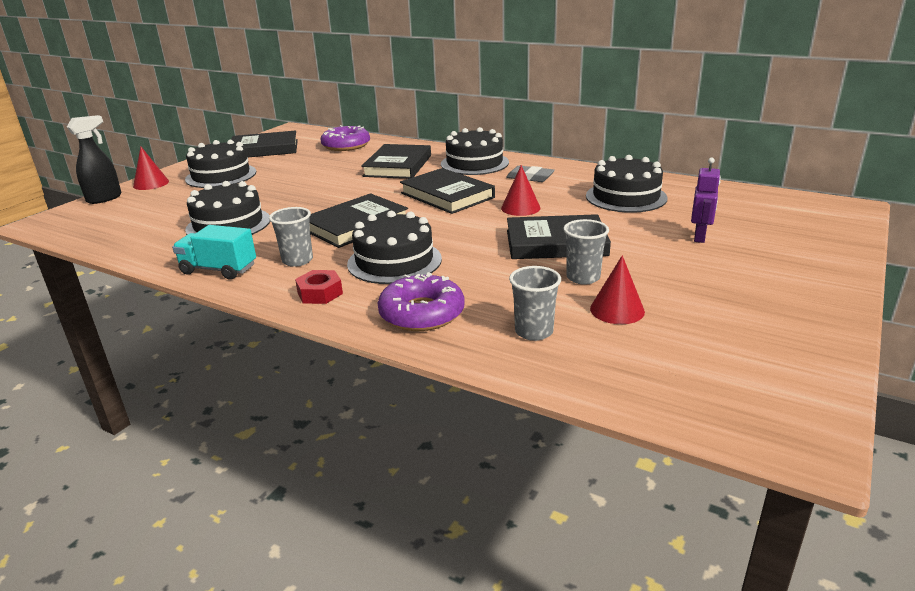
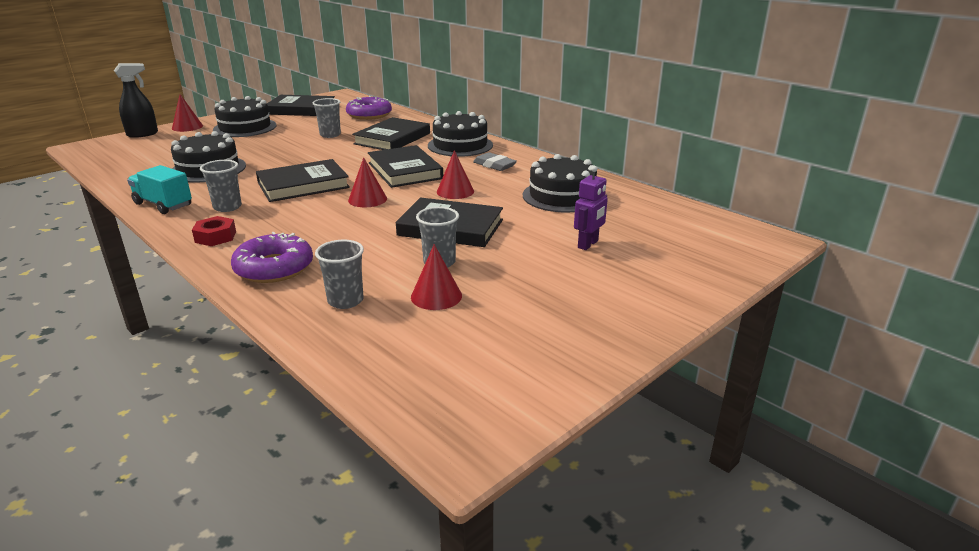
camera: 15 degrees right, 0 degrees up
(327, 171) = (330, 135): none -> grey cup
(394, 261) = (300, 221): black cake -> none
(441, 229) = (367, 199): none -> red cone

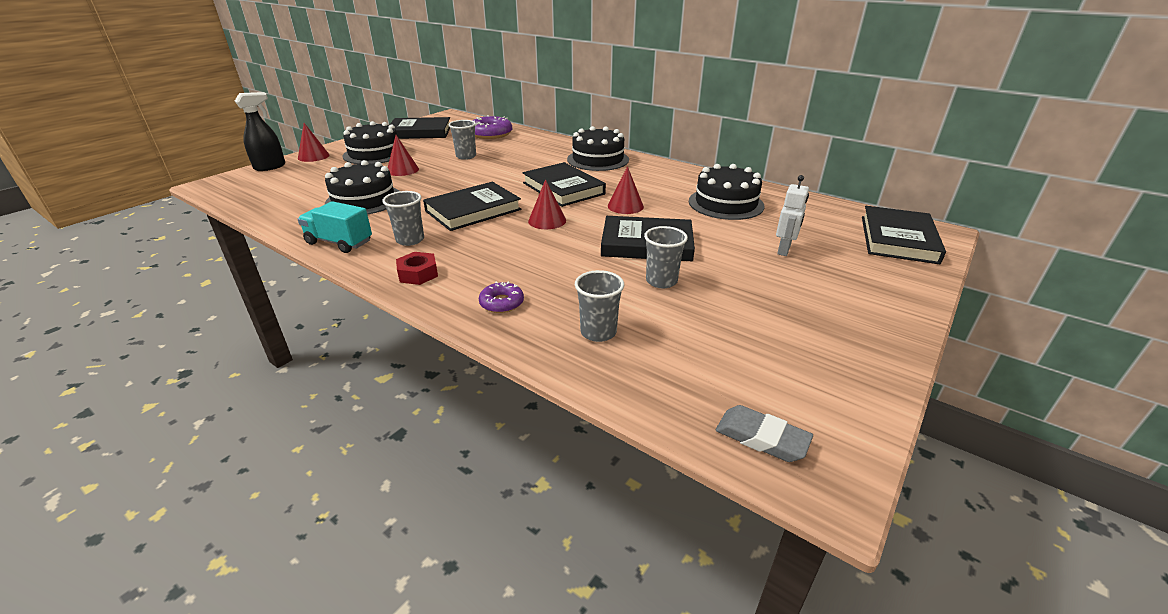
camera: 10 degrees left, 5 degrees up
(274, 268) = (501, 303): purple donut -> purple donut, size x0.56
(392, 138) = (529, 156): black book -> black book (898, 239)
(436, 296) = (683, 318): red cone -> red cone (402, 170)
(494, 165) = (643, 177): grey eraser -> grey eraser (761, 438)
(588, 244) = (784, 250): purple robot -> white robot

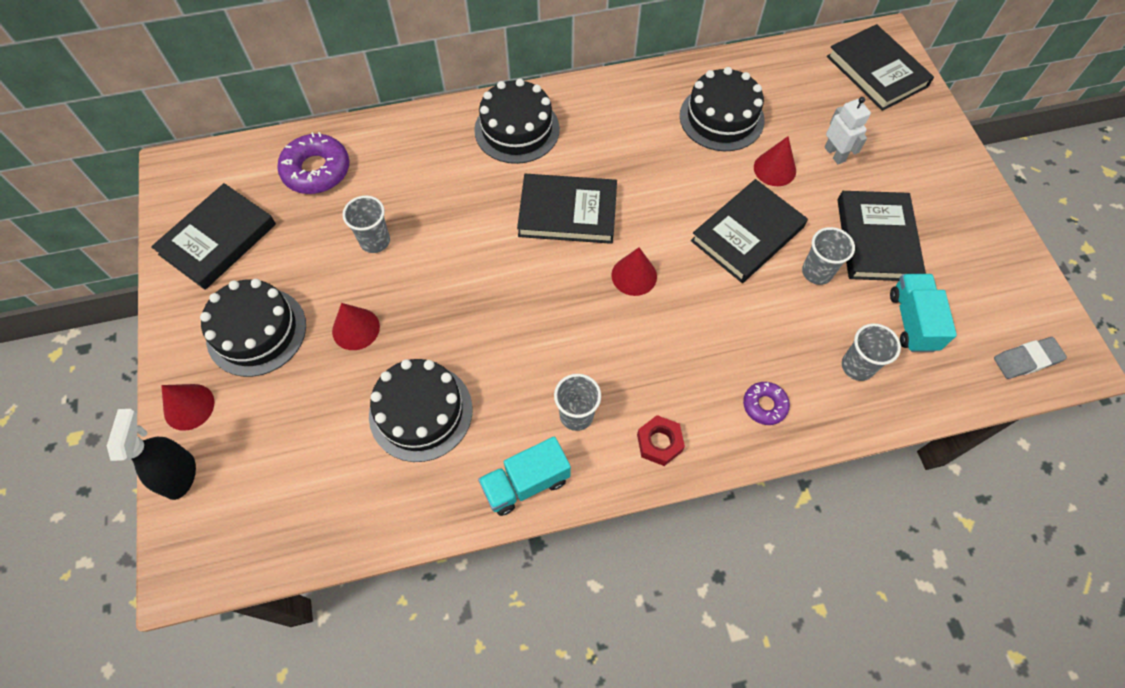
camera: 50 degrees left, 30 degrees up
(473, 210) = (550, 322): black book -> black book (876, 239)
(625, 206) = (658, 193): red cone -> red cone (774, 169)
(689, 344) = (912, 321): none -> turquoise truck

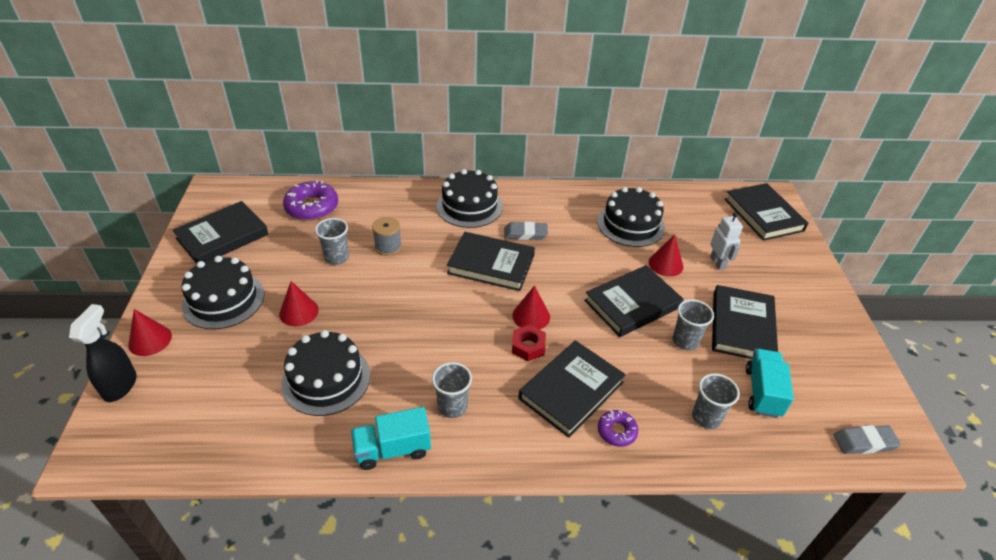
camera: 10 degrees right, 20 degrees down
(434, 212) = (388, 247): none -> grey spool
(597, 157) = (525, 233): none -> grey eraser
(659, 443) = (516, 442): red nut -> red nut (528, 346)
(703, 365) = (571, 390): none -> black book

